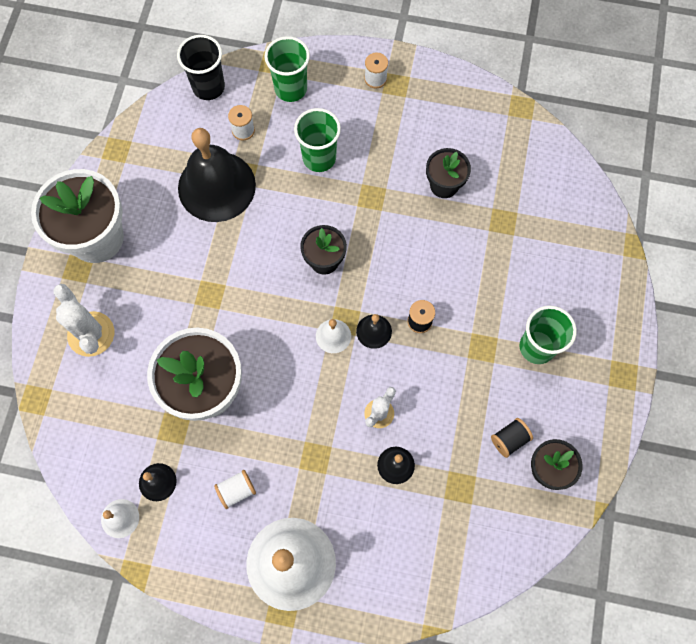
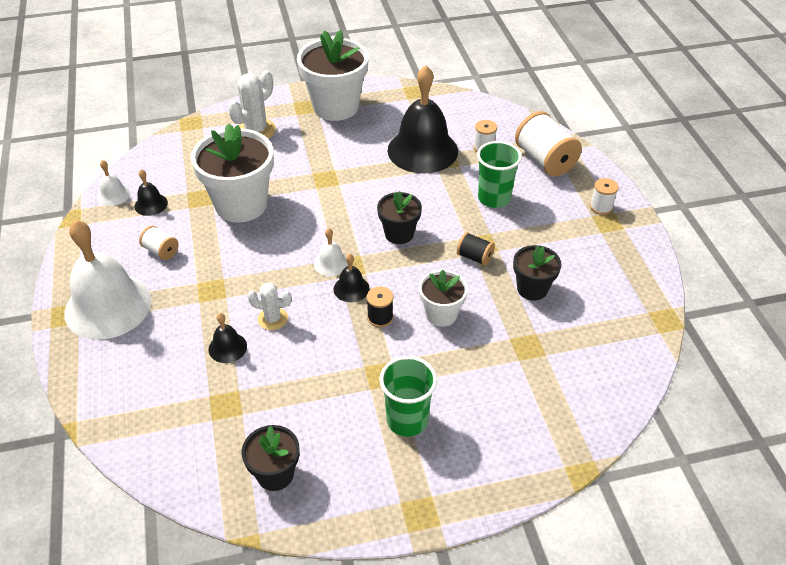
camera: 65 degrees right, 25 degrees down
(208, 87) = (506, 117): black cup -> none
(290, 89) = (545, 160): green cup -> white spool
(439, 270) = (441, 314): none -> white flower pot
(509, 439) = (293, 429): black spool -> black spool (474, 257)

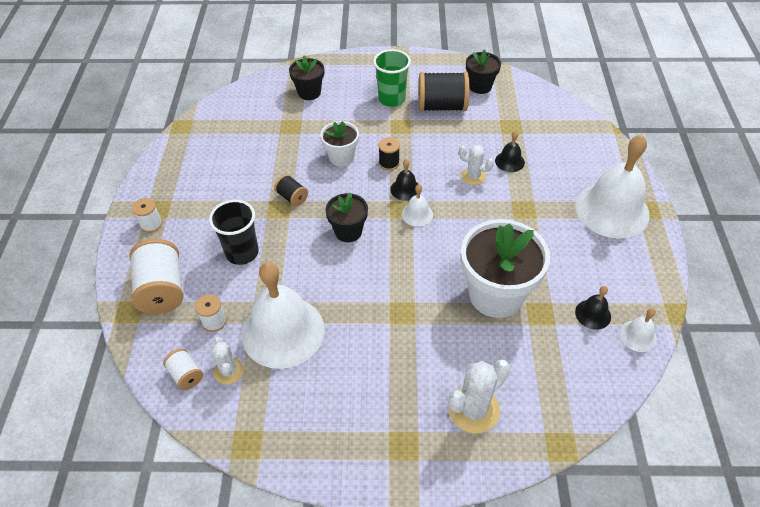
camera: 165 degrees left, 5 degrees up
(161, 251) = (573, 255): white spool -> white spool (186, 375)
(329, 421) = (442, 106): none -> black spool
(335, 107) = (363, 435): white flower pot -> none
(422, 150) = (283, 331): black bell -> white bell
(451, 122) = (228, 371): none -> white cactus
(494, 198) = (242, 253): green cup -> black cup
(532, 289) = (261, 164): black flower pot -> black flower pot (309, 92)

